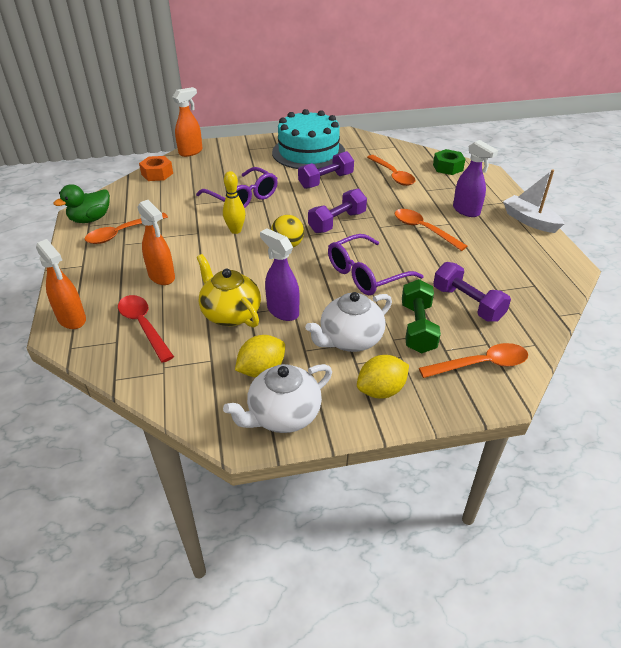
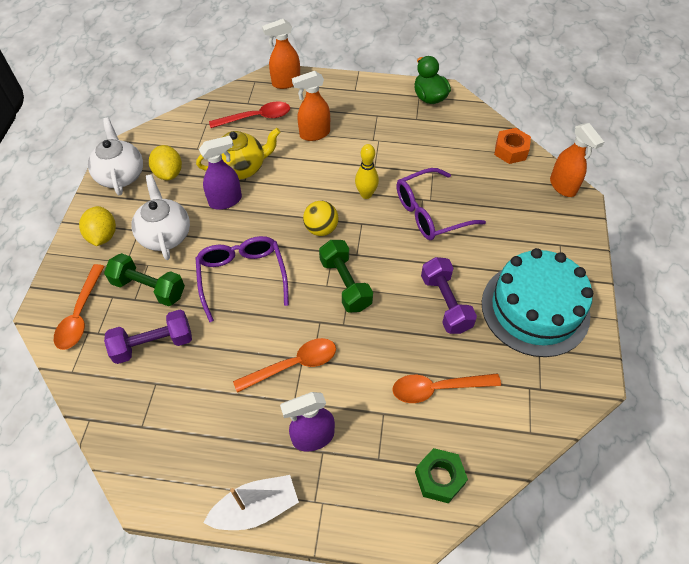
camera: 110 degrees right, 15 degrees up
(122, 233) = (395, 115): orange spoon -> none
(337, 222) = (345, 284): purple dumbbell -> green dumbbell

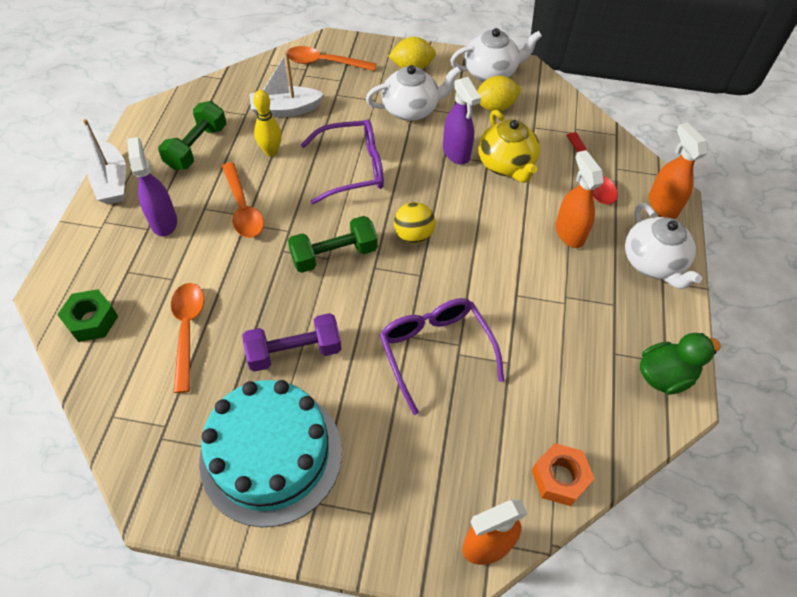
camera: 90 degrees right, 0 degrees up
(149, 288) = (347, 102): green dumbbell -> green dumbbell (197, 147)
(153, 344) = (285, 110): purple dumbbell -> white boat
(339, 93) = (653, 263): none -> white teapot
(366, 194) = (467, 282): yellow bowling pin -> yellow bowling pin (271, 152)

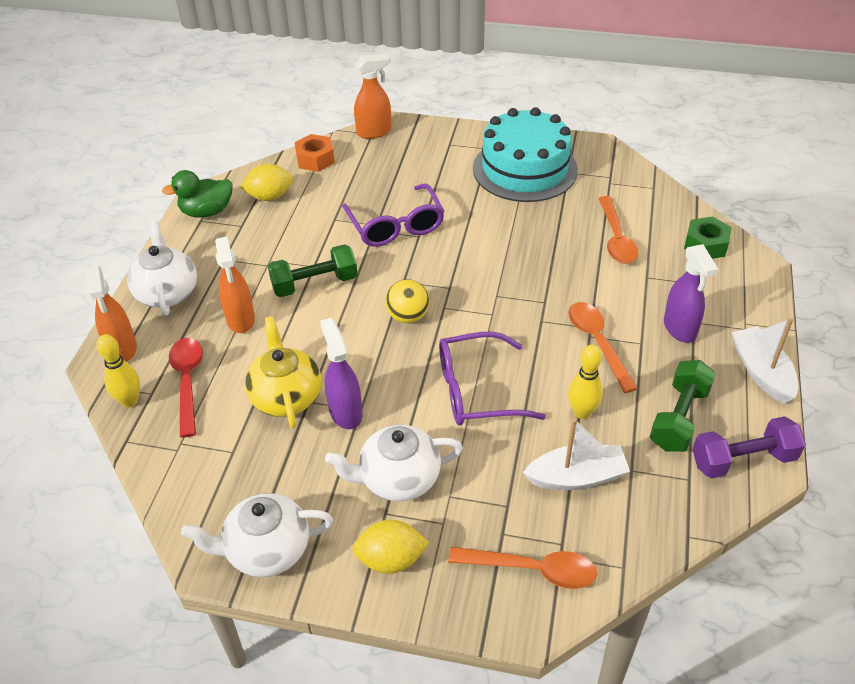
camera: 175 degrees left, 10 degrees down
(294, 351) = (518, 225): purple dumbbell -> purple dumbbell (743, 460)
(334, 255) = (490, 298): green dumbbell -> green dumbbell (314, 284)
(495, 107) = (277, 484): yellow lemon -> yellow lemon (269, 197)
(630, 162) = (130, 401): none -> yellow bowling pin

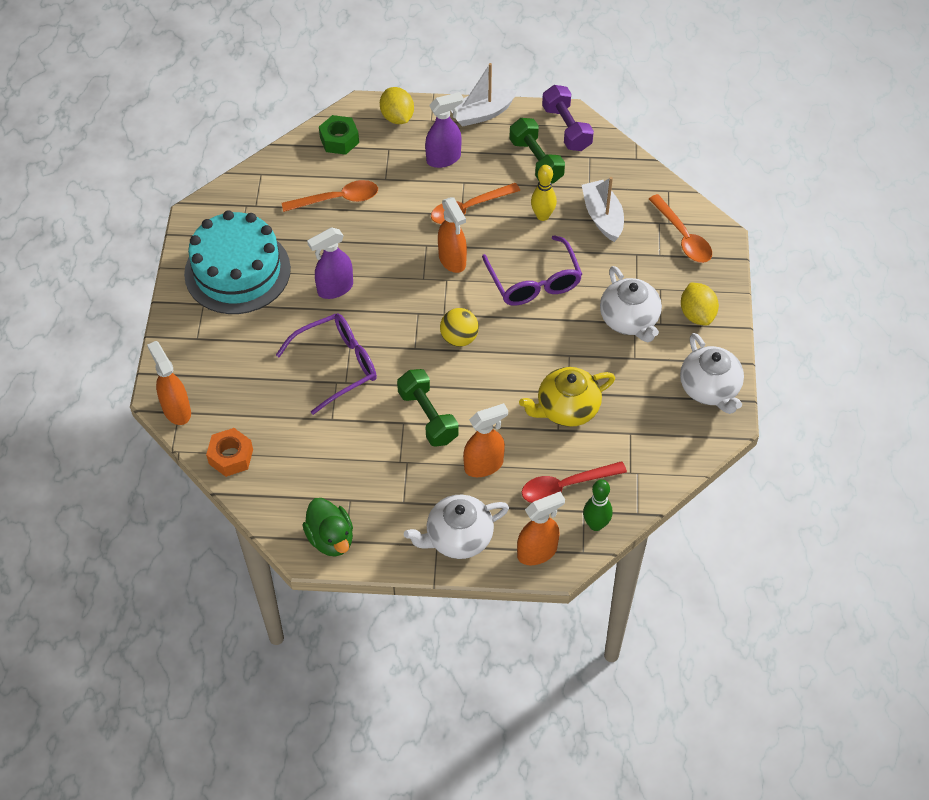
camera: 100 degrees left, 10 degrees up
(130, 401) = (596, 524): yellow bowling pin -> green bowling pin
(269, 197) = (300, 485): yellow lemon -> yellow lemon (397, 117)
(345, 412) = (574, 364): purple spray bottle -> purple spray bottle (335, 288)
(519, 321) = (452, 260): none -> orange spray bottle
(532, 569) = (683, 237): orange spoon -> orange spoon turned 150 degrees clockwise
(679, 418) = (536, 161): green dumbbell -> green dumbbell turned 45 degrees clockwise

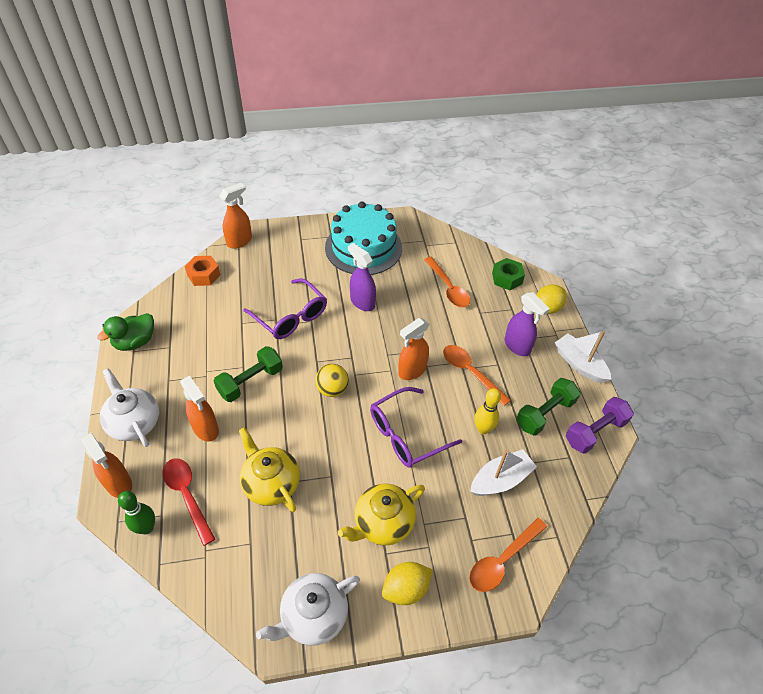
camera: 75 degrees right, 5 degrees down
(629, 320) = (382, 523): white teapot -> yellow teapot

